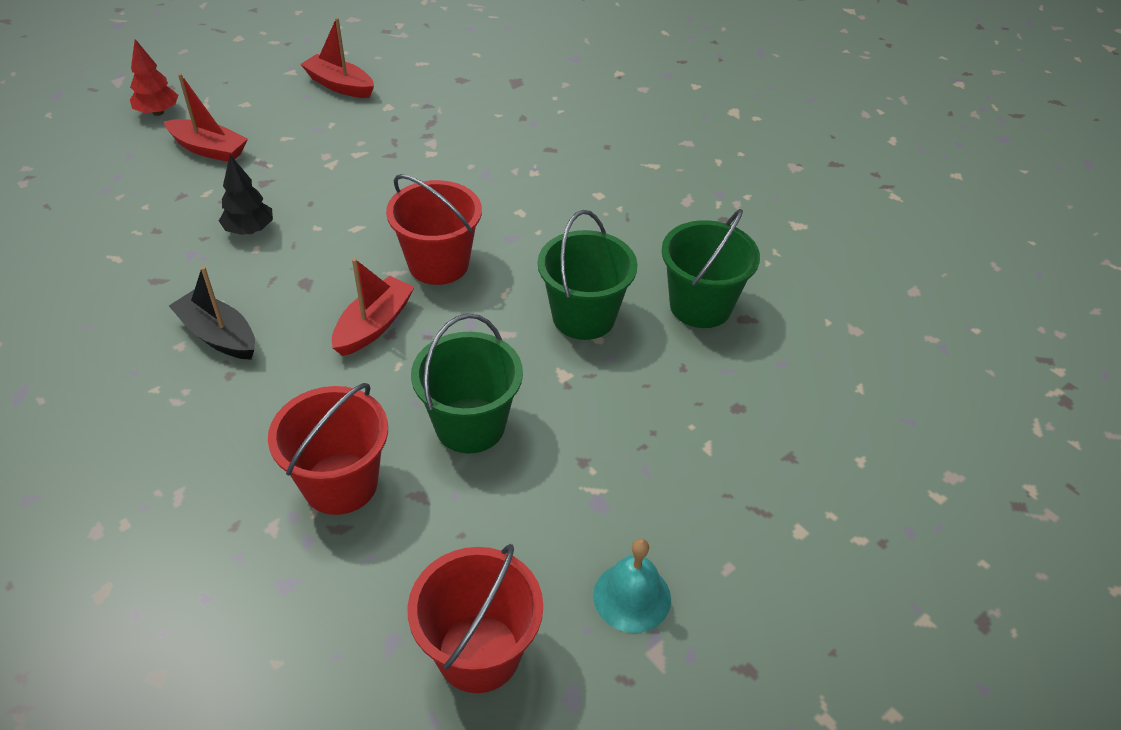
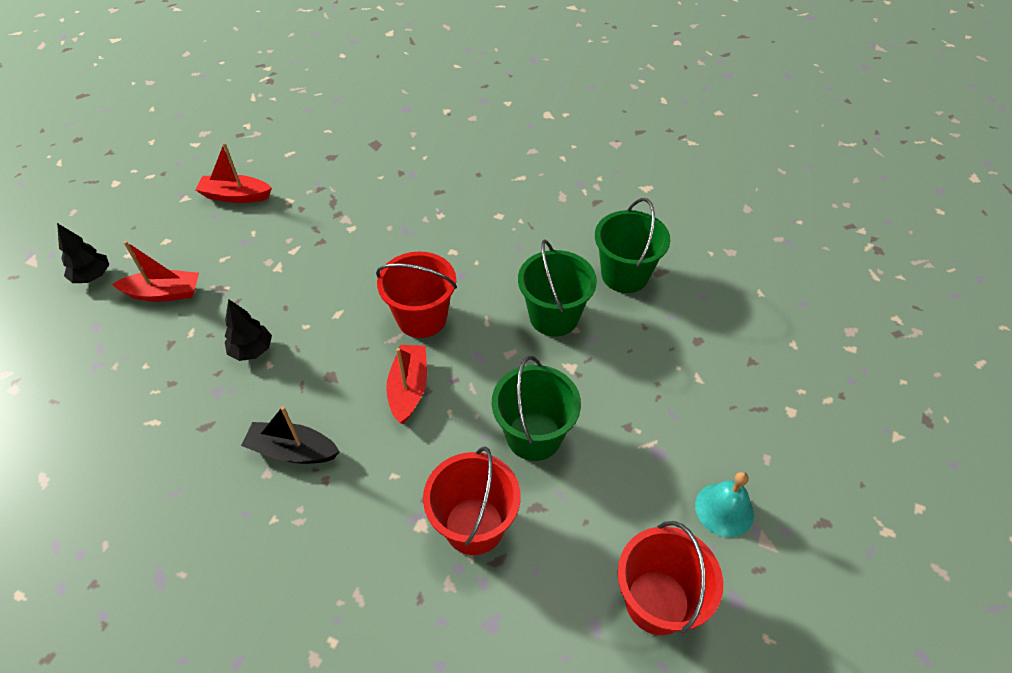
camera: 25 degrees left, 5 degrees up
(158, 112) = (92, 276): red tree -> black tree

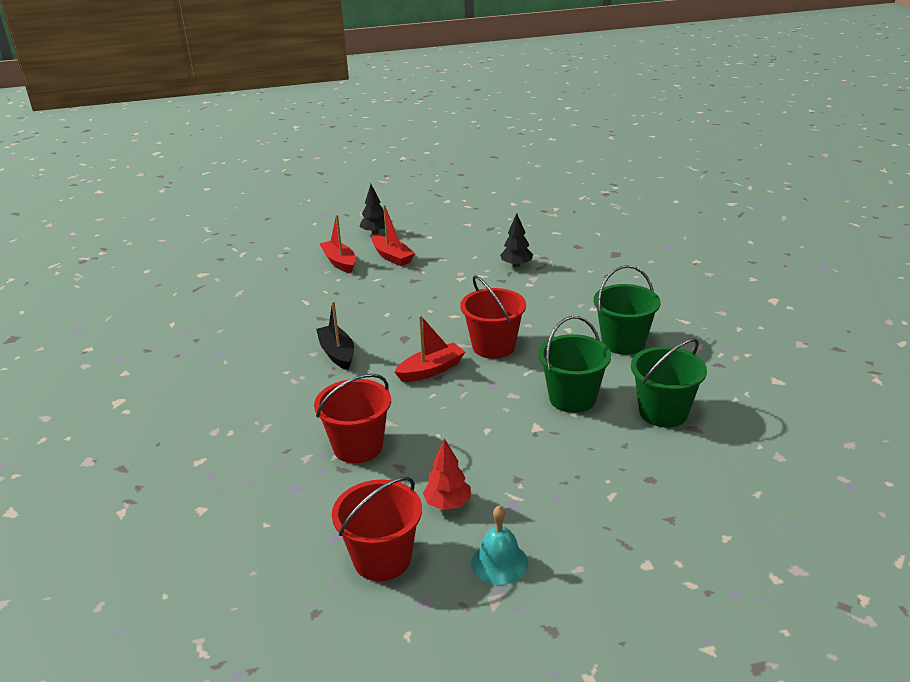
camera: 55 degrees right, 20 degrees down
(236, 196) = (494, 236): red boat -> red boat (339, 262)
(252, 350) = (389, 303): black tree -> black tree (516, 265)
(534, 436) = (456, 438): green bucket -> green bucket (623, 342)
(621, 501) = (447, 504): none -> red tree

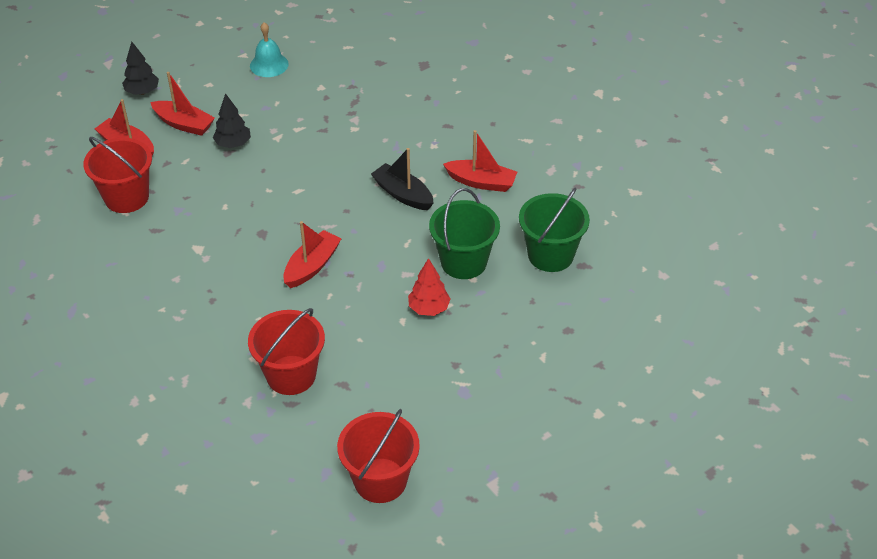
camera: 25 degrees left, 15 degrees up
(337, 353) = (202, 272): black boat -> black boat (403, 194)
(447, 504) = (408, 409): red tree -> red tree (429, 308)
(493, 346) = (359, 220): red bucket -> red bucket (126, 197)
(499, 562) = (481, 450): turquoise bell -> turquoise bell (269, 65)
(516, 265) = (328, 104): black tree -> black tree (233, 144)
(623, 342) = (481, 182): green bucket -> red boat

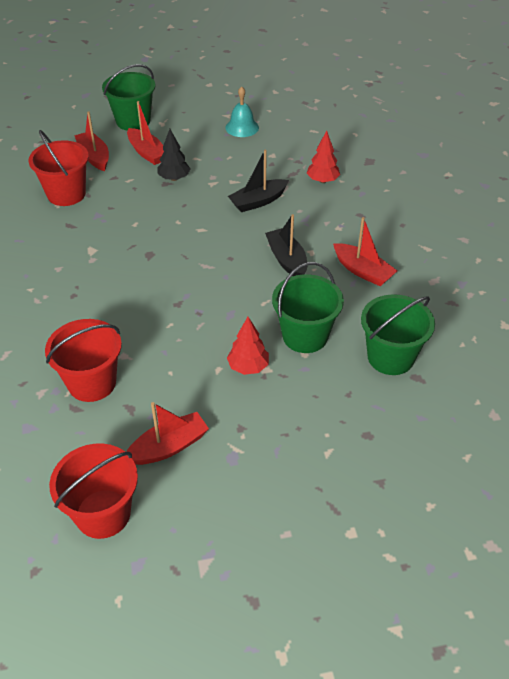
camera: 25 degrees right, 0 degrees up
(142, 92) = (133, 121): black tree -> green bucket
(312, 266) = (171, 295): red boat -> red boat (168, 447)
(338, 143) = (258, 201): none -> black boat
(389, 100) = (322, 180): none -> red tree

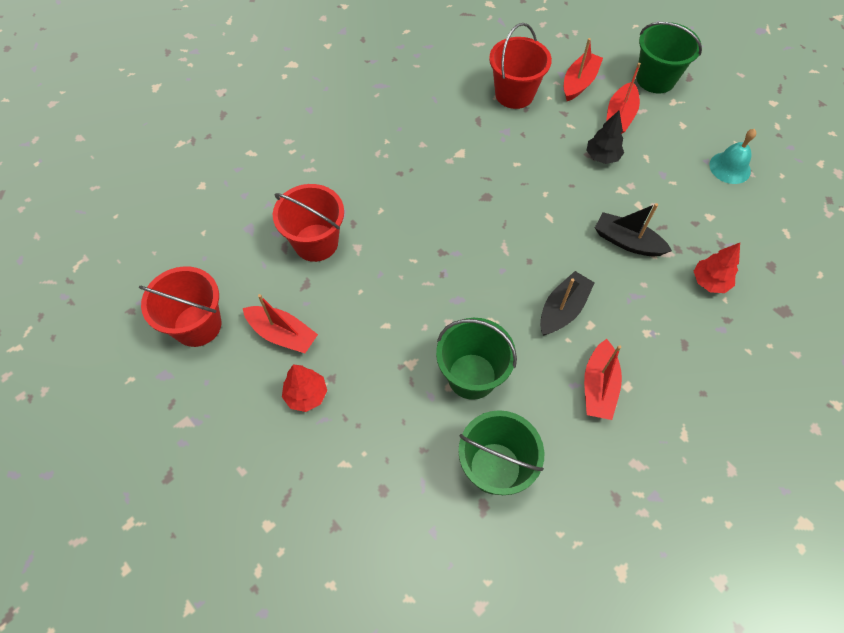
camera: 60 degrees right, 15 degrees up
(248, 367) = (403, 348): red tree -> red tree (306, 395)

